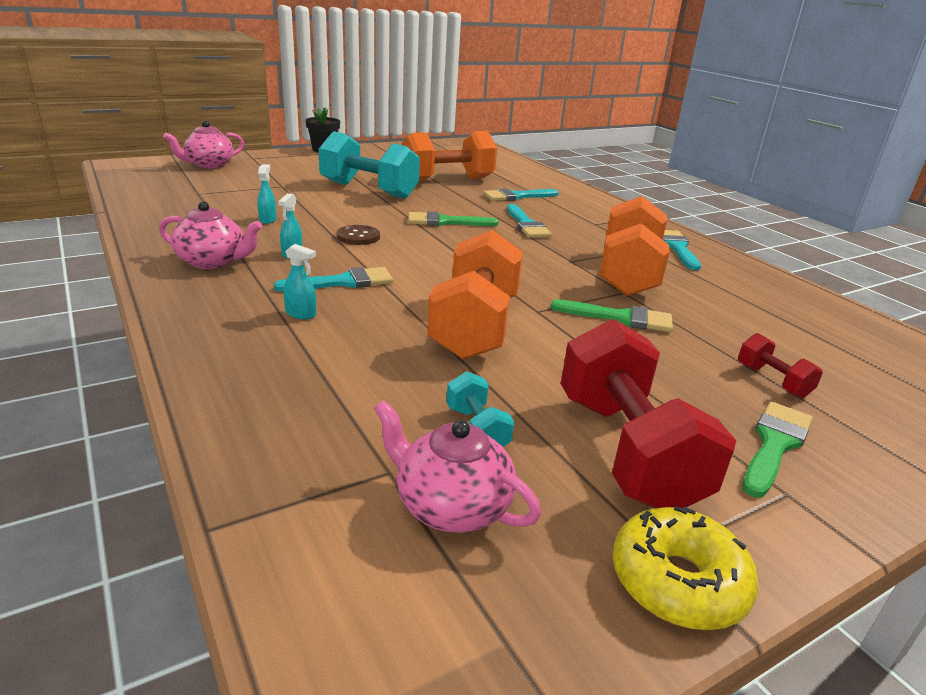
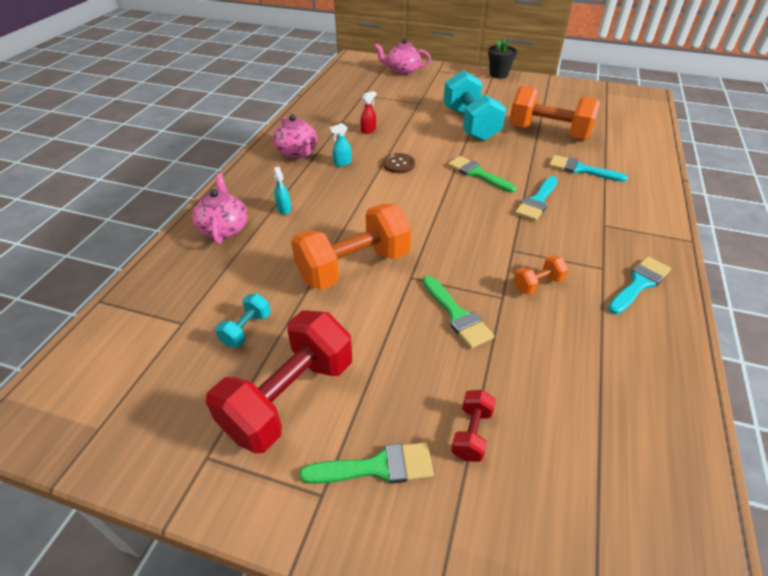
camera: 50 degrees right, 15 degrees up
(268, 220) = (368, 130): turquoise spray bottle -> red spray bottle
(343, 282) = (336, 197): turquoise brush -> none
(451, 505) = (174, 358): pink teapot -> pink teapot (224, 228)
(628, 274) = (537, 284): orange dumbbell -> orange dumbbell, size x0.45
(677, 581) = (187, 473): yellow donut -> none

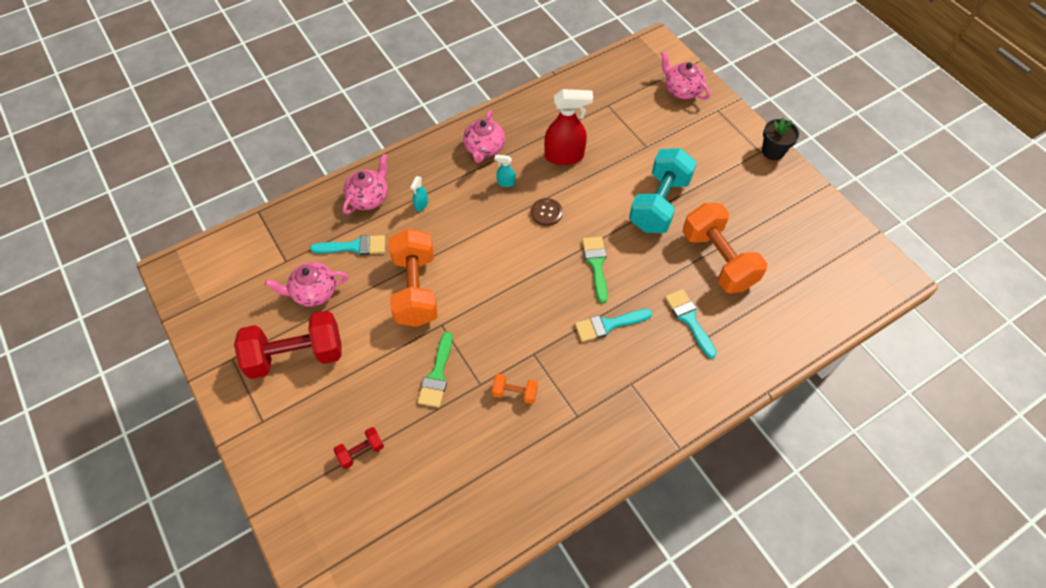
camera: 40 degrees right, 15 degrees up
(246, 329) = (313, 292): turquoise dumbbell -> pink teapot
(353, 266) = (415, 289): orange dumbbell -> orange dumbbell turned 75 degrees clockwise
(368, 130) = (564, 156): red spray bottle -> red spray bottle, size x2.21
(377, 467) = (299, 429): green brush -> none
(639, 284) = (585, 447): turquoise brush -> turquoise brush (354, 247)

